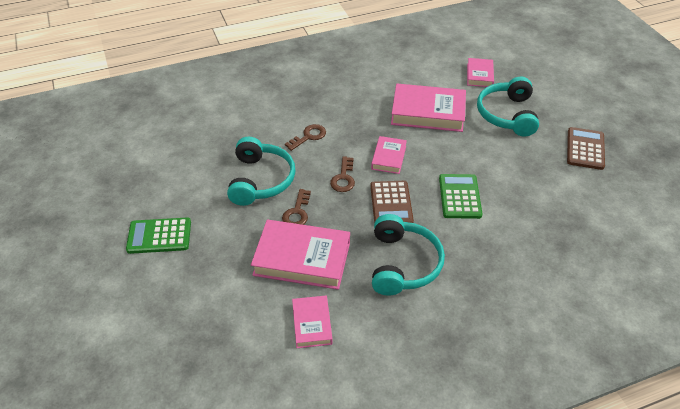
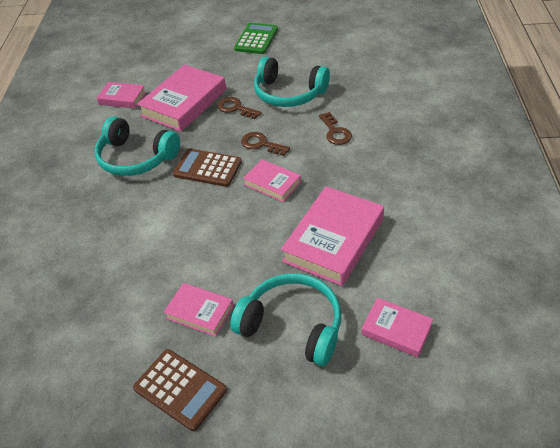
camera: 115 degrees right, 0 degrees up
(460, 196) = (183, 222): green calculator -> none
(529, 159) = (200, 312): none -> pink book

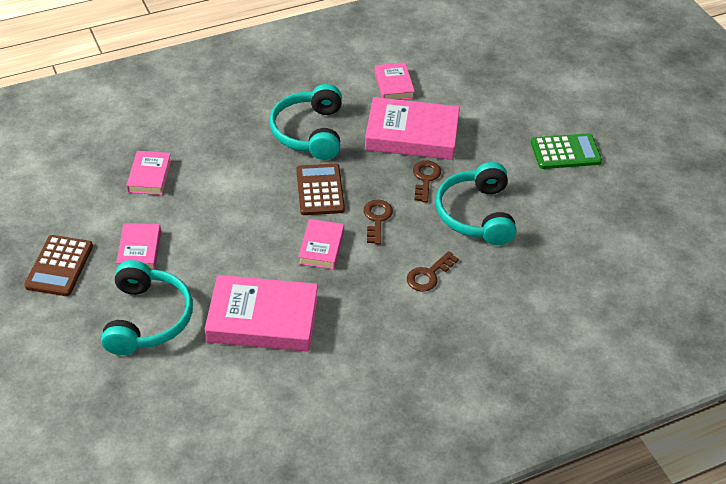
camera: 60 degrees right, 0 degrees up
(396, 330) = (169, 396): pink book -> pink book (149, 176)

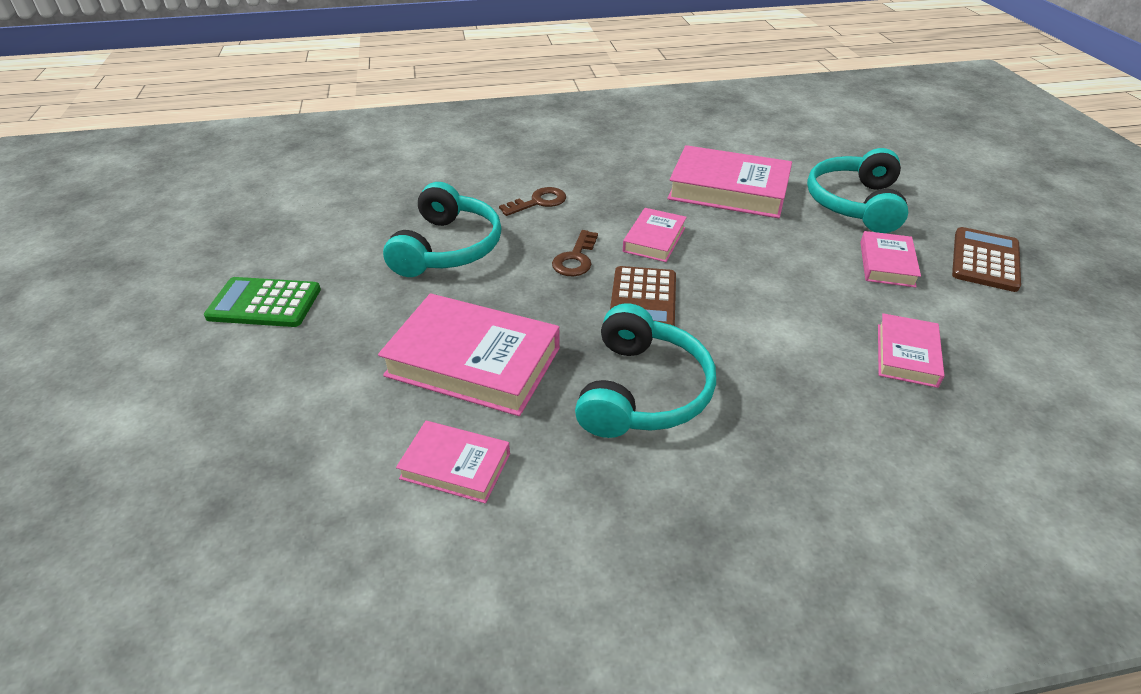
camera: 165 degrees left, 5 degrees down
(394, 85) = (455, 466): pink book -> pink book turned 75 degrees counterclockwise
(425, 179) = (488, 296): brown key -> none

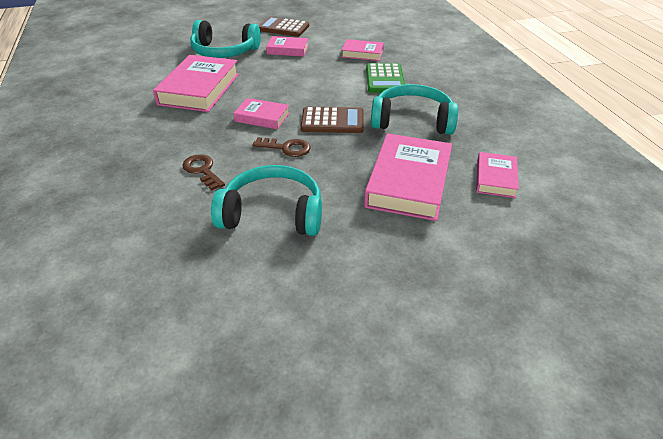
camera: 95 degrees left, 0 degrees up
(264, 303) = (369, 320): green calculator -> green calculator (384, 79)

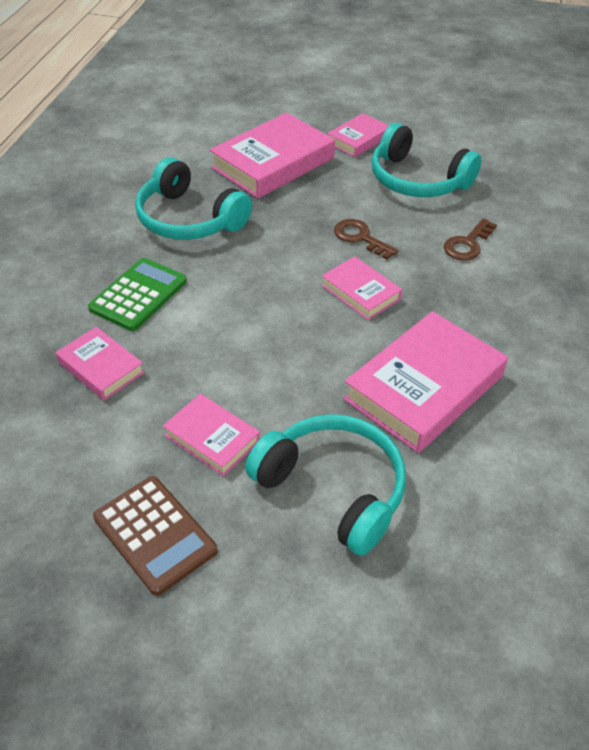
camera: 150 degrees left, 5 degrees up
(202, 170) = (468, 244): brown key -> brown key turned 45 degrees clockwise
(332, 121) = (279, 253): brown calculator -> none
(495, 178) = (194, 140): pink book -> pink book (358, 139)

